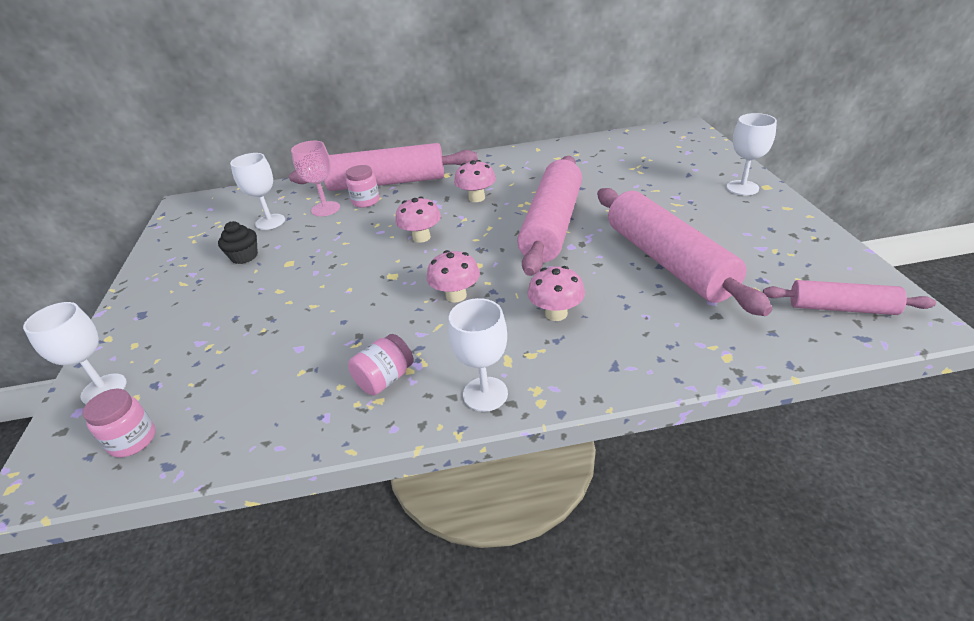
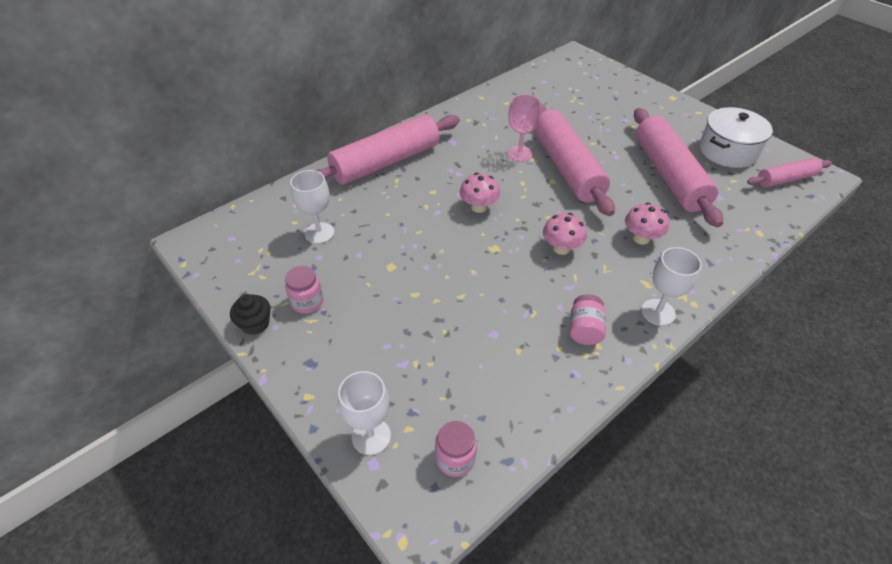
camera: 35 degrees left, 10 degrees up
(244, 256) = (339, 274): black cupcake -> black cupcake (255, 324)
(325, 209) = (359, 204): pink goblet -> pink goblet (519, 154)
(366, 201) = (389, 186): pink jar -> pink jar (307, 302)
(476, 198) = (483, 158): pink mushroom -> none
(668, 261) = (669, 175): pink rolling pin -> pink rolling pin turned 45 degrees clockwise
(742, 188) = (659, 102): white goblet -> none
(783, 256) = (727, 151): none -> white pot

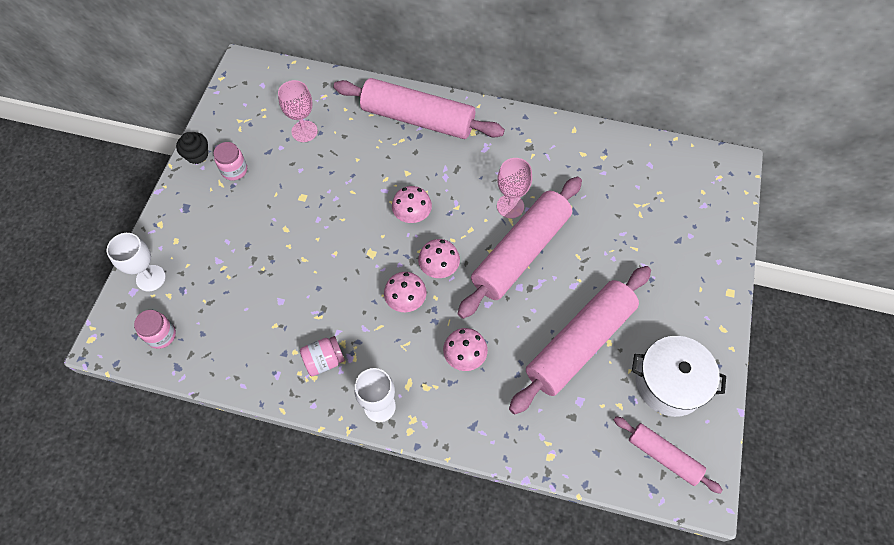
camera: 55 degrees right, 15 degrees up
(319, 233) = (304, 131): white goblet -> pink goblet
(544, 215) = (439, 268): none -> pink mushroom

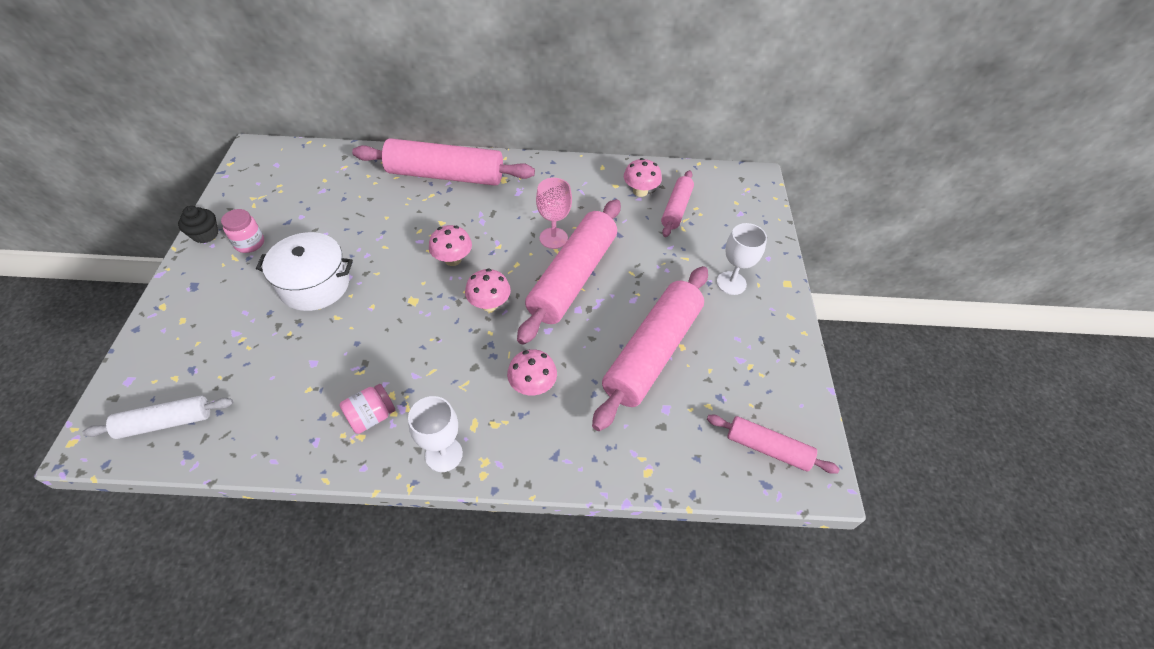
camera: 15 degrees left, 10 degrees down
(151, 278) = (151, 363): white goblet -> white goblet (731, 283)
(161, 335) = (166, 422): pink jar -> white rolling pin
(304, 131) = (326, 199): pink goblet -> none
(406, 301) = (458, 340): pink mushroom -> pink mushroom (640, 191)
(639, 190) = (676, 209): none -> pink rolling pin
(669, 383) = (753, 375): white pot -> white pot (314, 284)

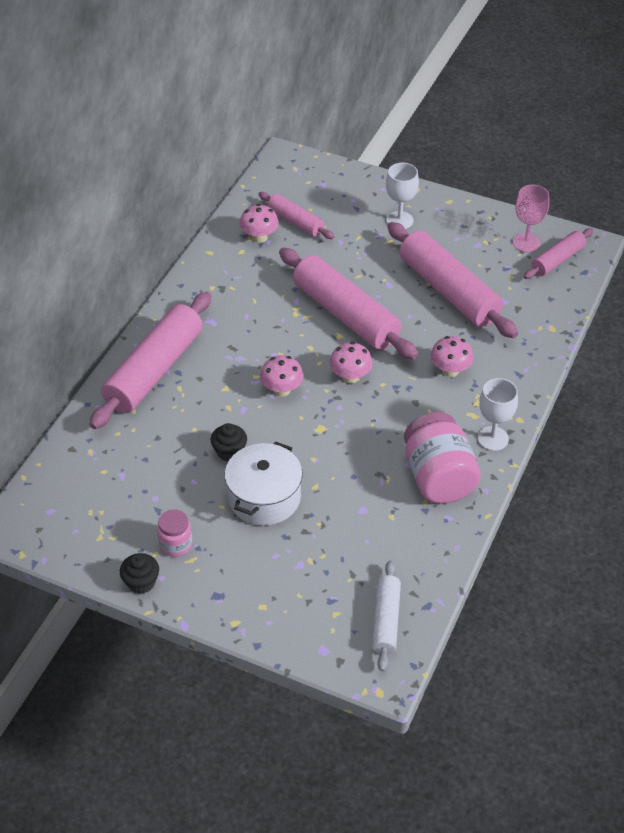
camera: 65 degrees left, 5 degrees down
(365, 246) = (229, 451): none -> black cupcake
(371, 416) = (438, 477): pink jar -> pink jar, size x1.93
(553, 238) = (290, 313): pink goblet -> pink goblet (526, 243)

